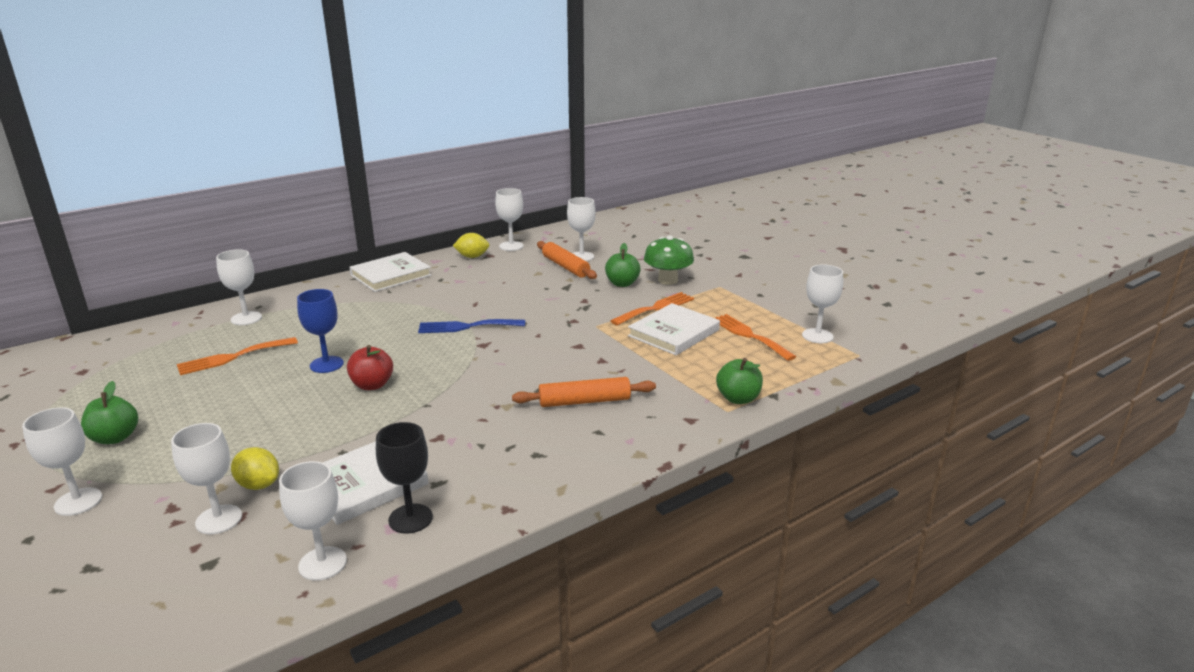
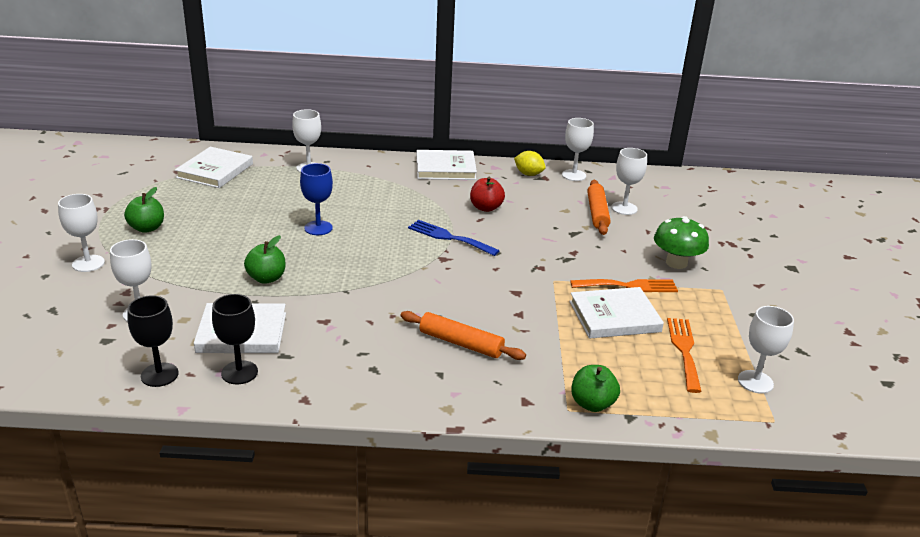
camera: 35 degrees right, 5 degrees up
(133, 355) = (215, 171): none -> white book
(233, 357) = (268, 197): orange fork -> none
(259, 485) = (184, 300): yellow lemon -> none
(322, 563) = (159, 375): white goblet -> black goblet
(372, 385) = (329, 258): red apple -> red apple (486, 208)
(622, 283) = (628, 249): green apple -> green apple (266, 278)

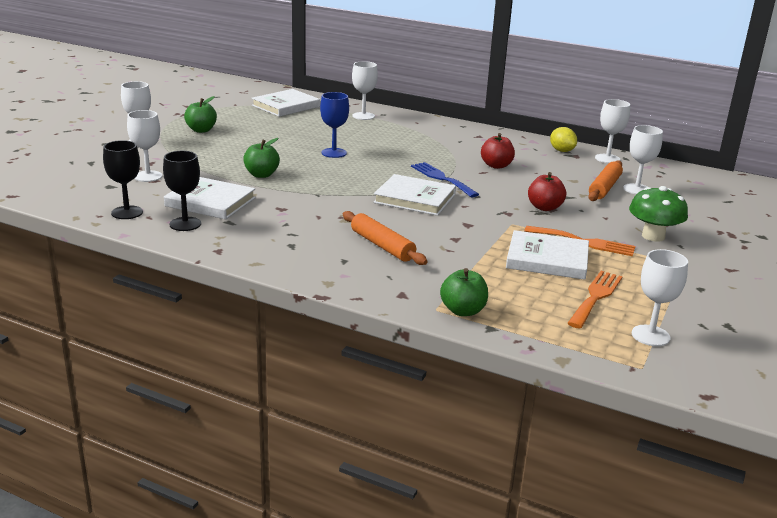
camera: 25 degrees right, 5 degrees down
(445, 168) = (485, 134): white book -> white book (415, 198)
(566, 251) = (544, 207): none -> red apple

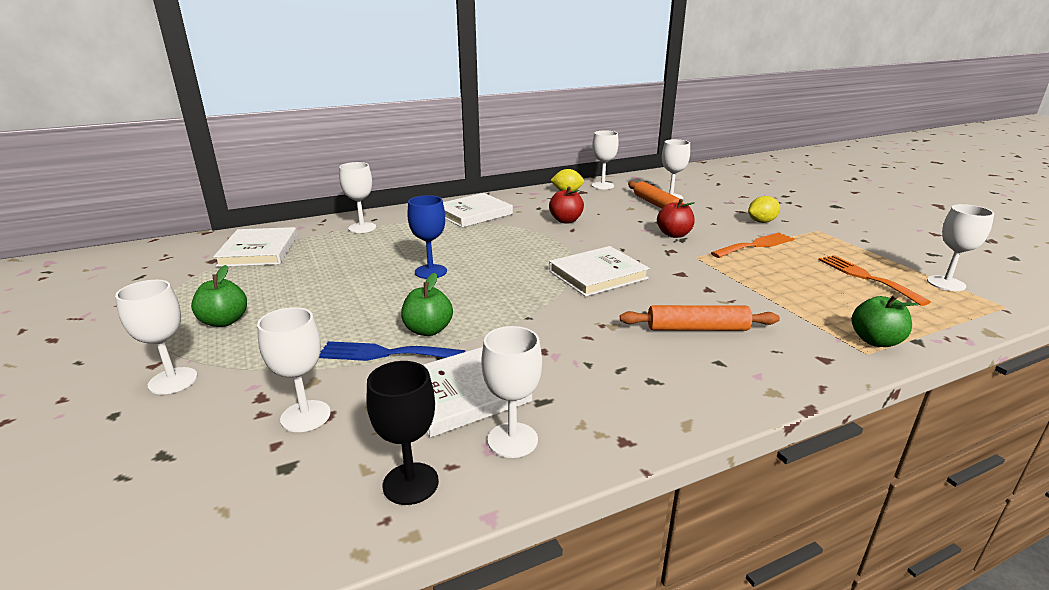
camera: 50 degrees left, 0 degrees up
(185, 224) = (512, 440): black goblet -> white goblet
(441, 178) = (565, 248): blue fork -> blue fork (385, 353)
(547, 259) = (781, 269): white book -> white book (473, 213)
(653, 236) = (761, 222): green mushroom -> yellow lemon

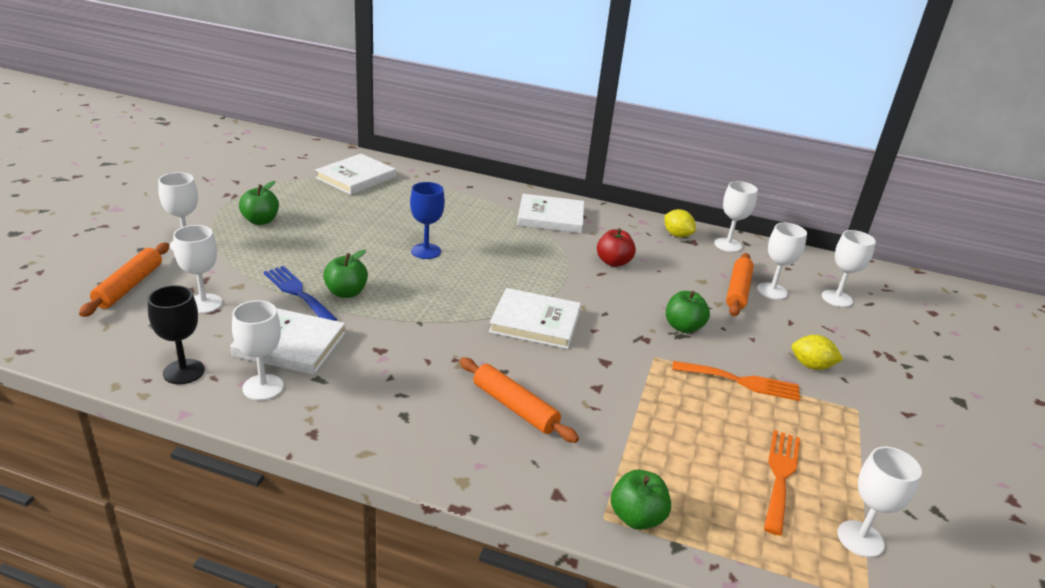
camera: 40 degrees right, 5 degrees up
(173, 455) = (129, 286): none -> orange rolling pin
(362, 228) = (448, 190): white goblet -> white goblet (837, 298)
(674, 234) = (683, 327): red apple -> green apple

